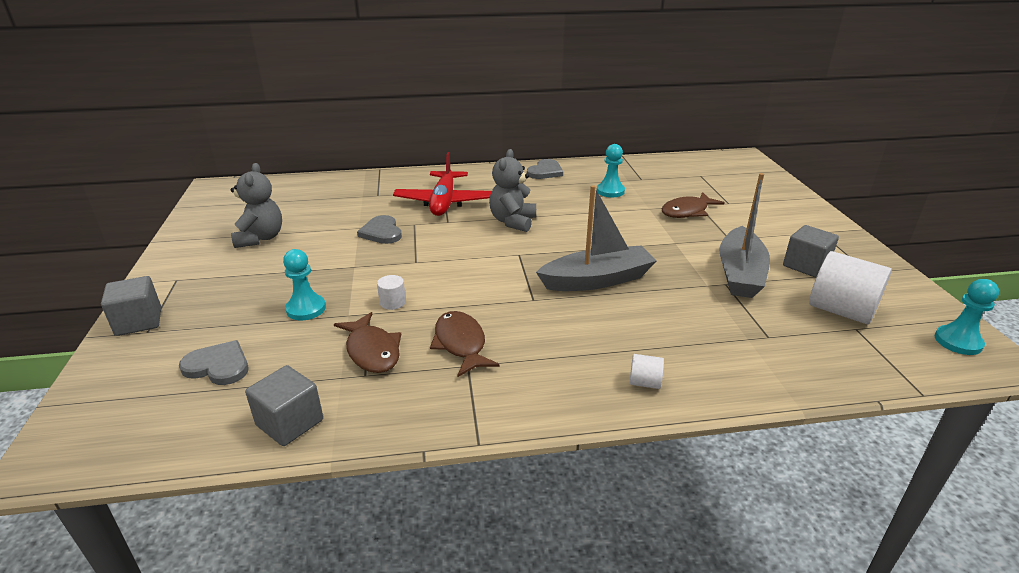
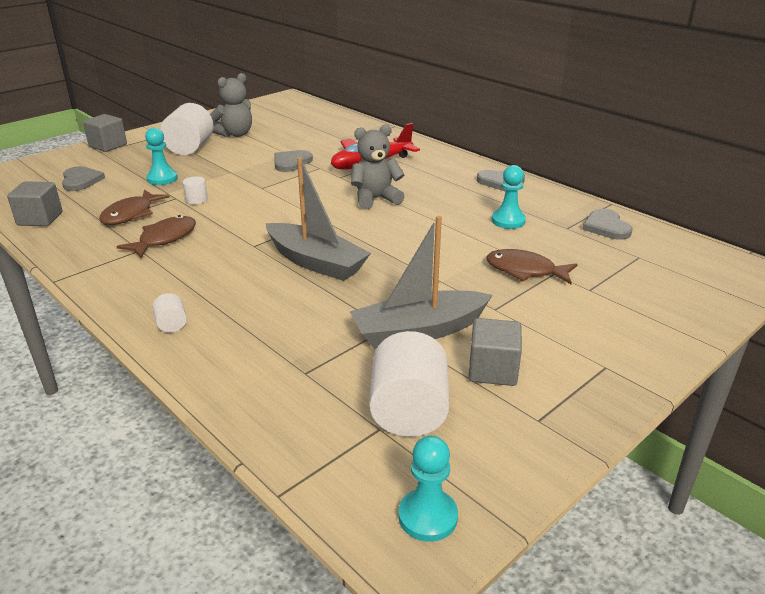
camera: 55 degrees right, 0 degrees up
(250, 272) = (190, 148): none -> white cylinder
(653, 168) = (606, 227): none -> grey heart

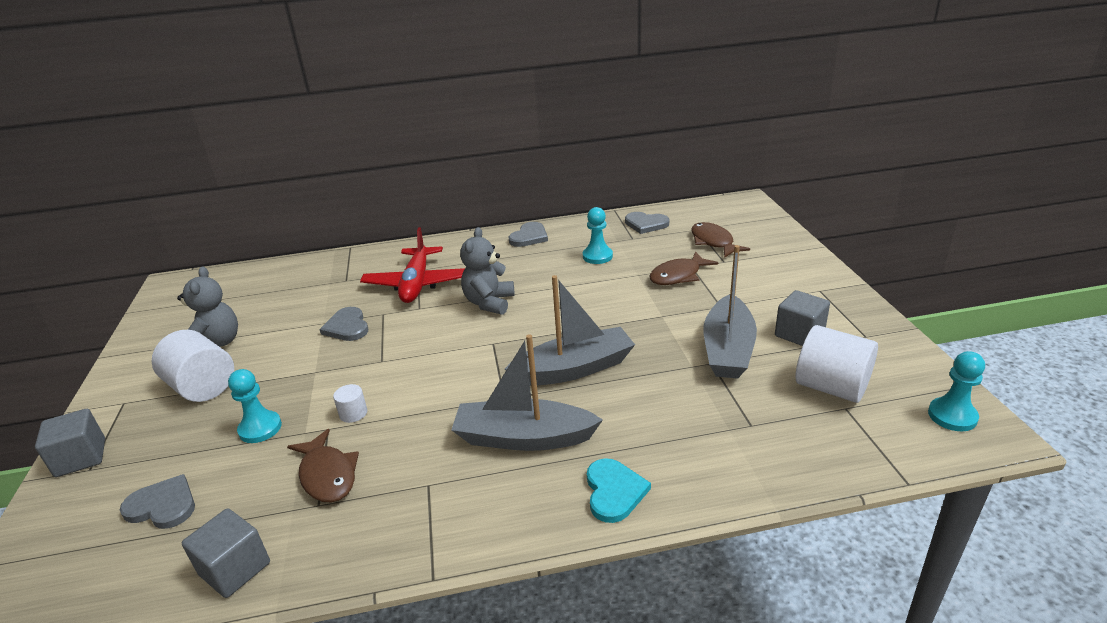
camera: 55 degrees left, 0 degrees up
(164, 239) = (422, 459): brown fish -> brown fish (713, 242)
(172, 324) = (614, 491): white cylinder -> turquoise heart
(211, 268) = (523, 438): none -> grey boat

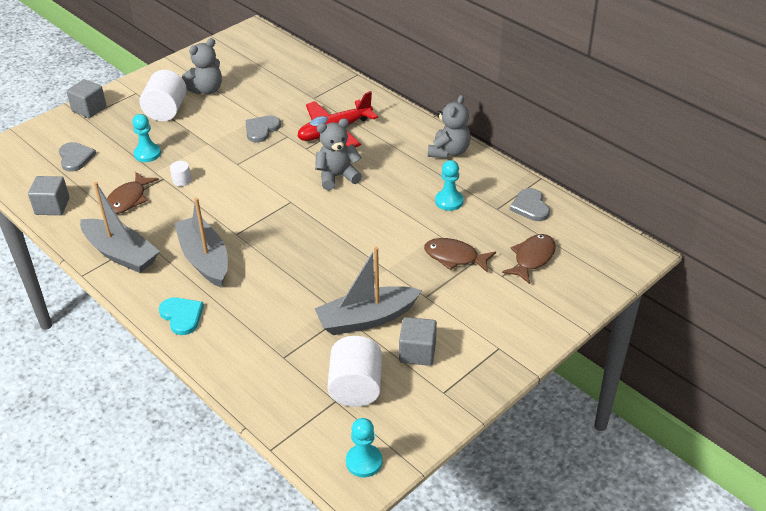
camera: 55 degrees right, 10 degrees up
(529, 237) = (449, 152): grey heart -> grey teddy bear
(574, 369) = (288, 251): grey boat -> grey boat (121, 254)
(614, 491) = (182, 316): turquoise heart -> turquoise heart turned 90 degrees counterclockwise

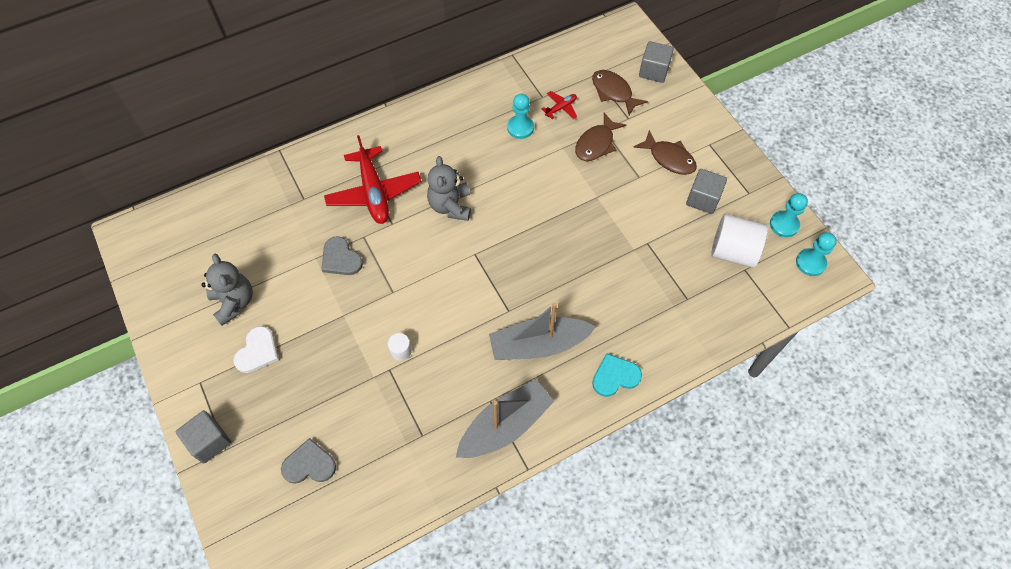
camera: 75 degrees left, 20 degrees up
(52, 206) = (396, 496): grey cube -> grey cube (653, 71)
(128, 199) = (414, 410): brown fish -> brown fish (669, 158)
(147, 154) = (336, 381): turquoise pawn -> turquoise pawn (784, 225)
(166, 111) = (257, 351): white cylinder -> white heart
(366, 319) = (655, 226): grey boat -> none
(449, 152) = (448, 108): grey teddy bear -> none
(489, 224) = (561, 108): none -> red plane
(530, 206) = (548, 73): grey heart -> none

